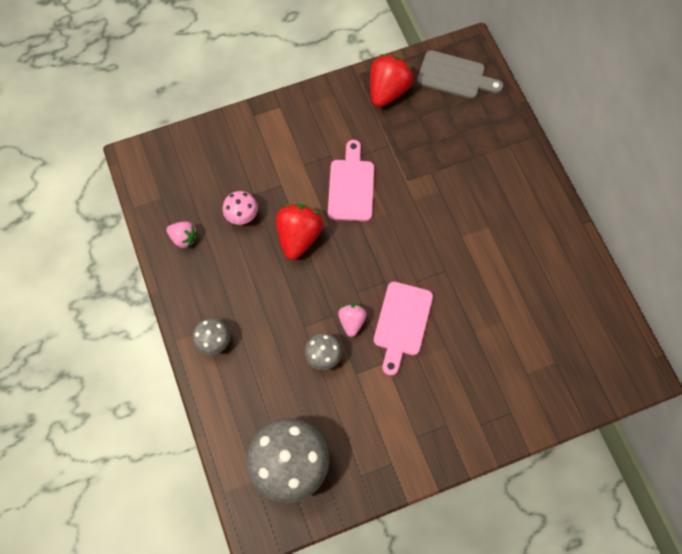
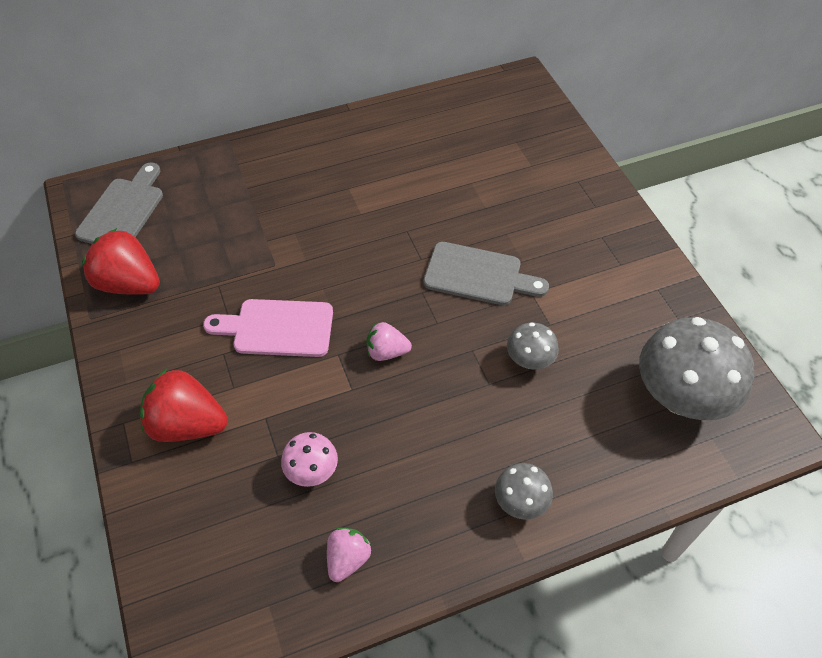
camera: 90 degrees left, 15 degrees down
(299, 237) = (353, 392): red strawberry -> red strawberry (187, 424)
(352, 321) = (479, 328): pink strawberry -> pink strawberry (386, 352)
(402, 323) = (478, 275): pink cutting board -> grey cutting board

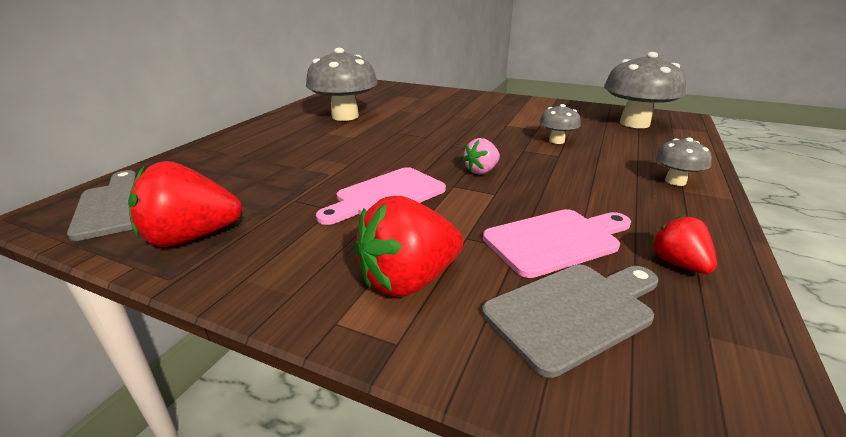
camera: 45 degrees left, 25 degrees down
(312, 471) = (556, 240): pink mushroom -> pink cutting board
(348, 559) = (678, 264): pink strawberry -> red strawberry
(401, 162) = (345, 116): none -> grey mushroom
(478, 275) = (469, 130): grey cutting board -> grey cutting board (574, 312)

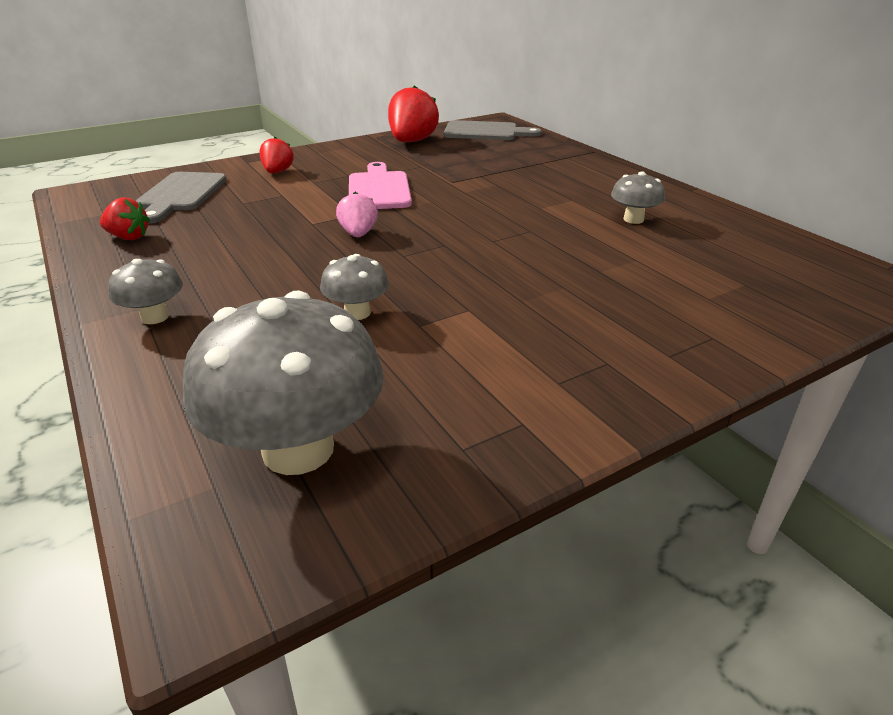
camera: 125 degrees right, 5 degrees up
(345, 116) = (633, 219): grey mushroom -> grey mushroom, size x0.49
(408, 280) = (277, 172): red strawberry -> red strawberry, size x0.57
(556, 240) = (223, 216): pink cutting board -> none

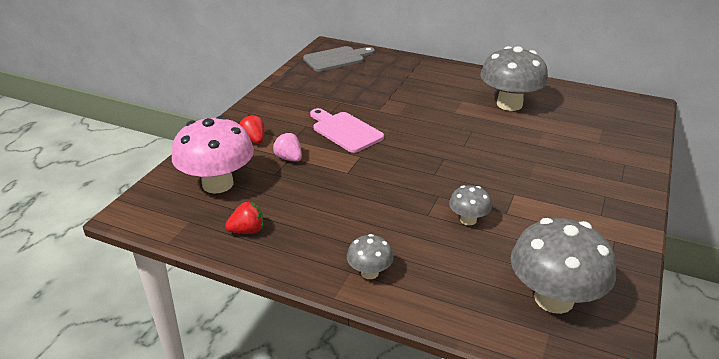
camera: 35 degrees left, 0 degrees up
(180, 194) = (218, 184): grey cutting board -> pink mushroom
(358, 234) = (387, 169): pink strawberry -> pink strawberry (289, 158)
(411, 142) = (302, 82): red strawberry -> none
(633, 219) = (509, 104): grey mushroom -> grey mushroom, size x2.03

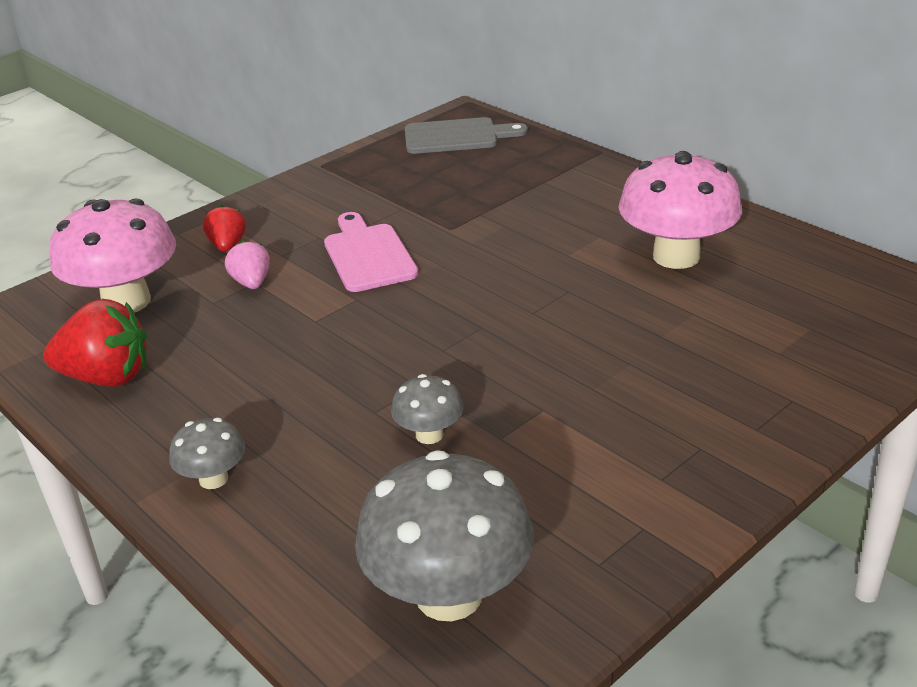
camera: 25 degrees right, 0 degrees up
(247, 231) = (107, 377): red strawberry -> red strawberry, size x1.75
(509, 104) = (676, 256): grey mushroom -> pink mushroom

